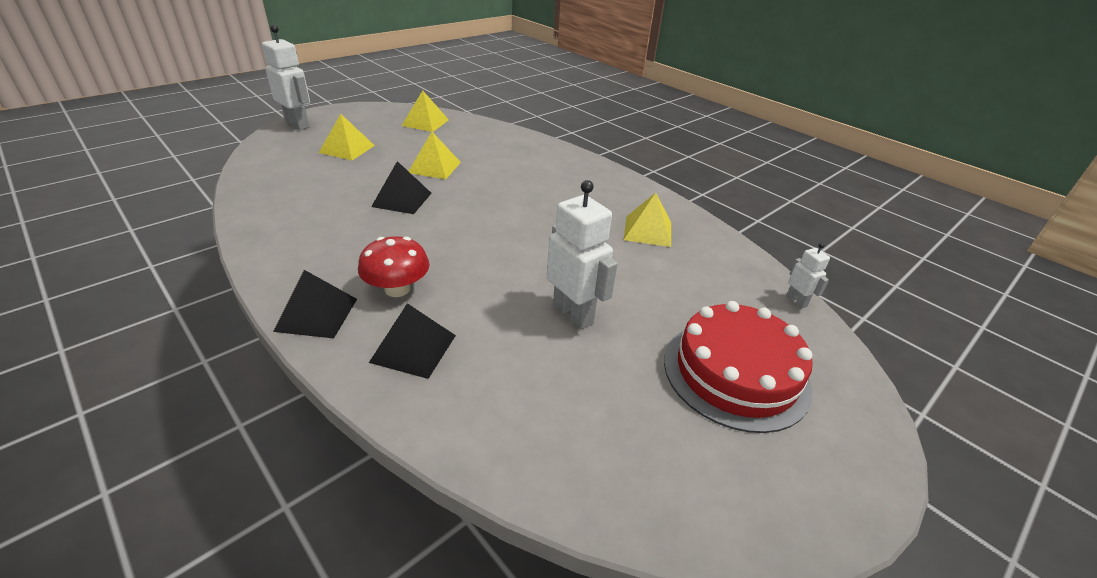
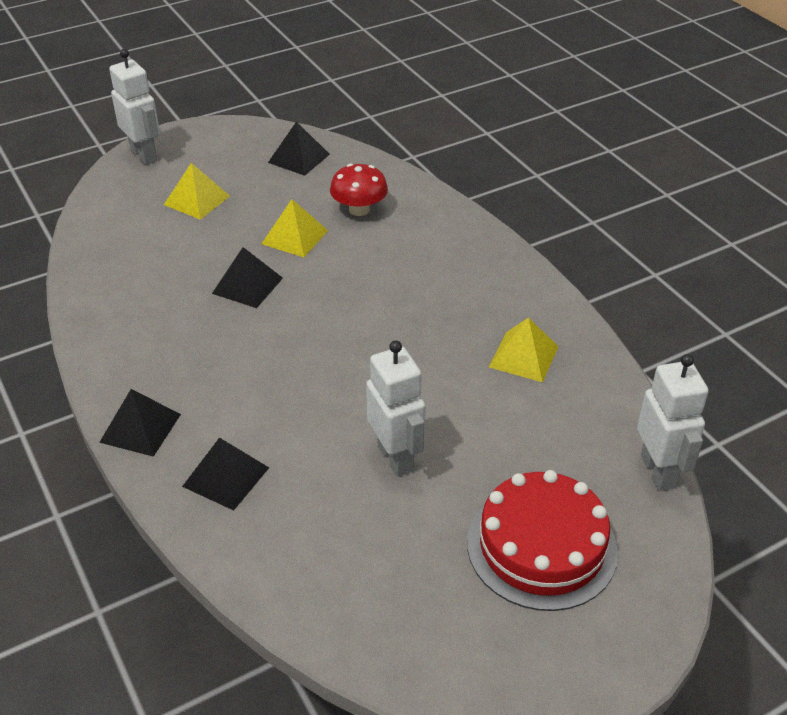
camera: 15 degrees right, 5 degrees up
(397, 289) = (222, 407): red mushroom -> red mushroom (359, 209)
(425, 122) = (298, 158): yellow pyramid -> black pyramid
(796, 301) = (658, 471): white robot -> white robot, size x1.98

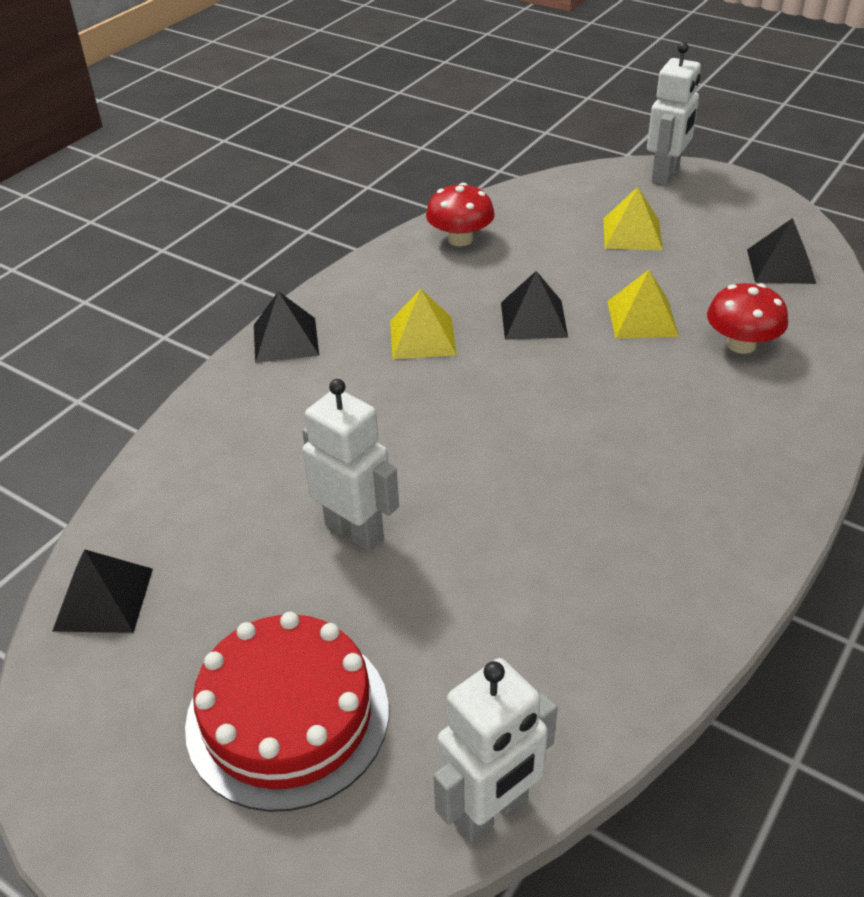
camera: 65 degrees right, 0 degrees up
(109, 283) = (460, 239): none -> red mushroom
(226, 476) = (255, 418): black pyramid -> black pyramid (104, 599)
(396, 457) = (355, 531): white robot -> white robot turned 90 degrees counterclockwise
(523, 356) = (607, 586): yellow pyramid -> yellow pyramid (422, 337)

